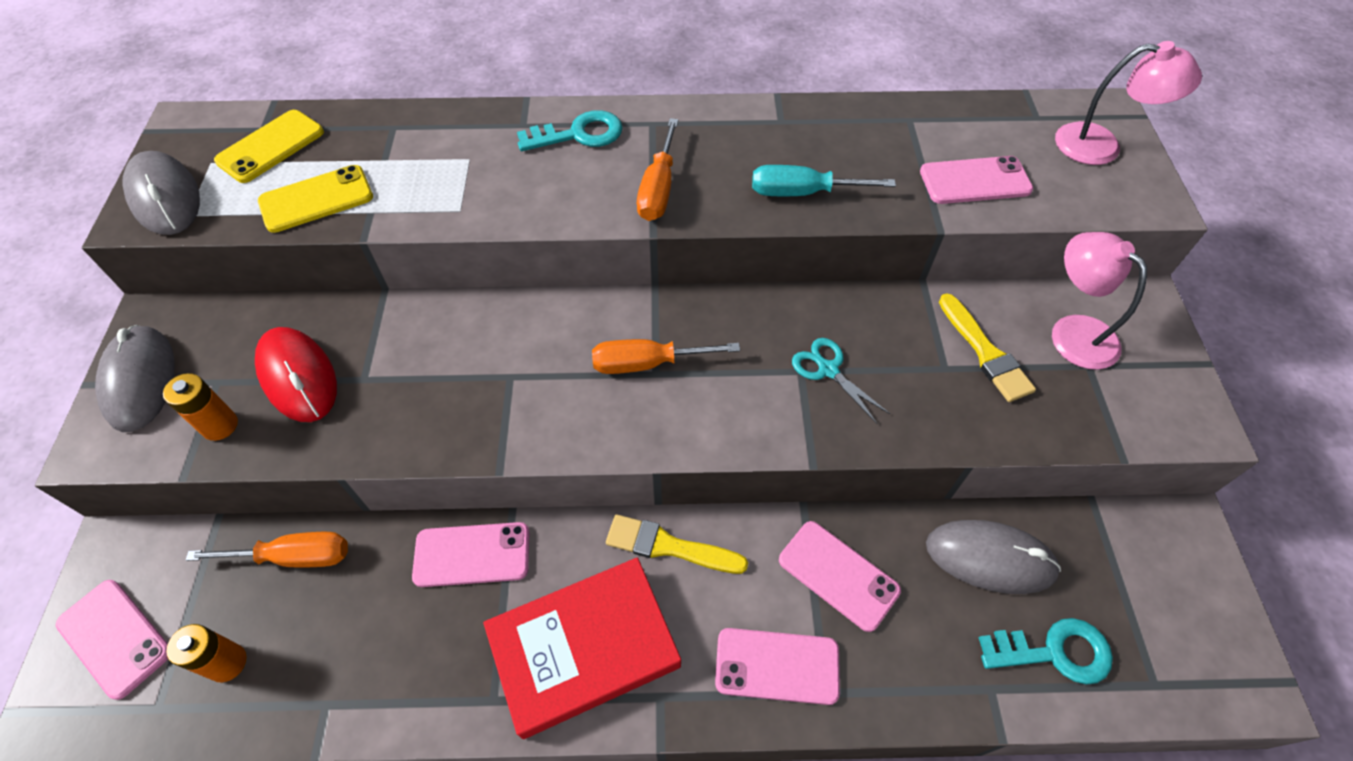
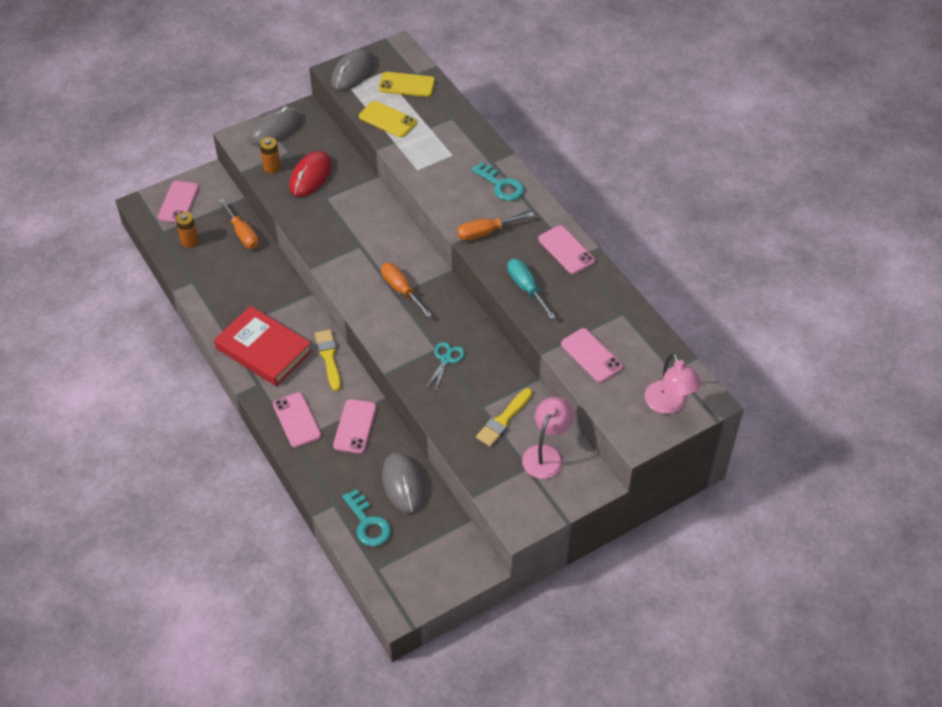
camera: 60 degrees right, 5 degrees down
(472, 554) = (280, 291): pink phone -> pink phone (566, 250)

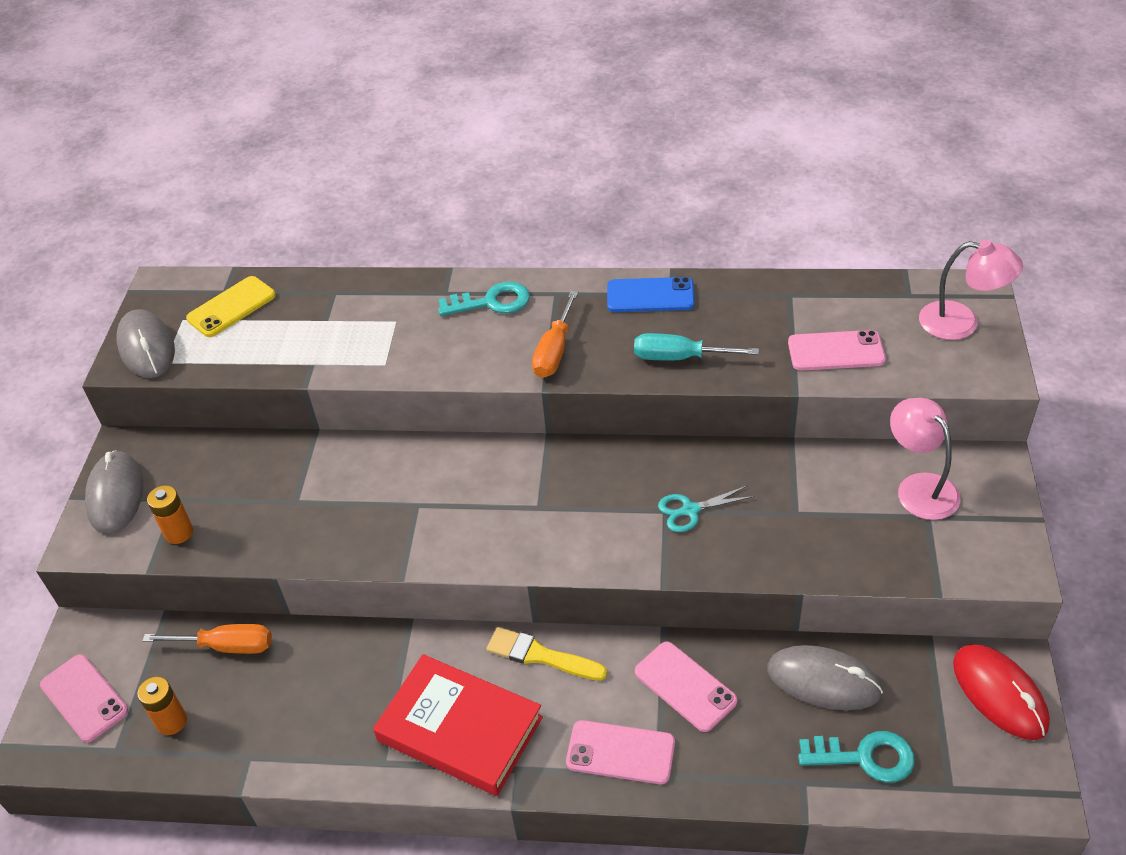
camera: 50 degrees left, 5 degrees down
(263, 350) = (460, 729): red book -> red book turned 45 degrees clockwise
(310, 176) = (242, 497): red mouse -> red mouse (999, 694)
(387, 119) = (268, 352): yellow phone -> none
(401, 290) = (533, 499): orange screwdriver -> none
(446, 359) = (690, 510): turquoise scissors -> turquoise scissors turned 75 degrees counterclockwise
(503, 420) = (834, 501): yellow brush -> none
(566, 250) = (650, 295): pink phone -> blue phone

